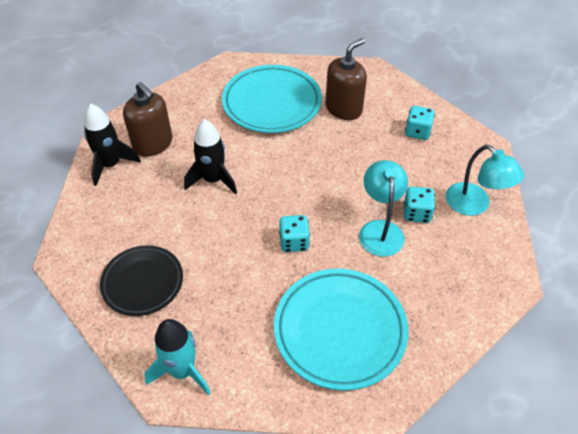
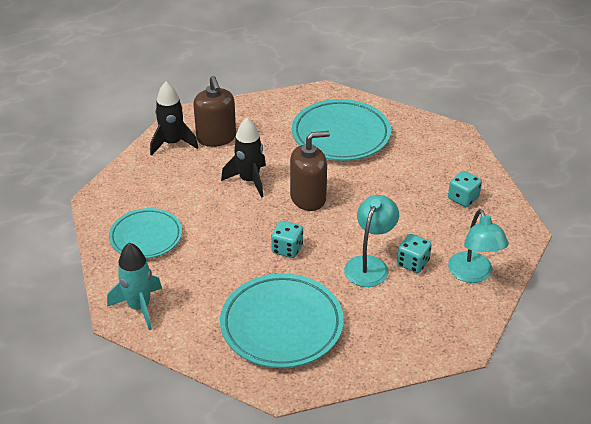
camera: 25 degrees right, 10 degrees down
(142, 283) = (146, 237): black plate -> turquoise plate
(343, 108) = (405, 158): brown soap dispenser -> brown soap dispenser (308, 198)

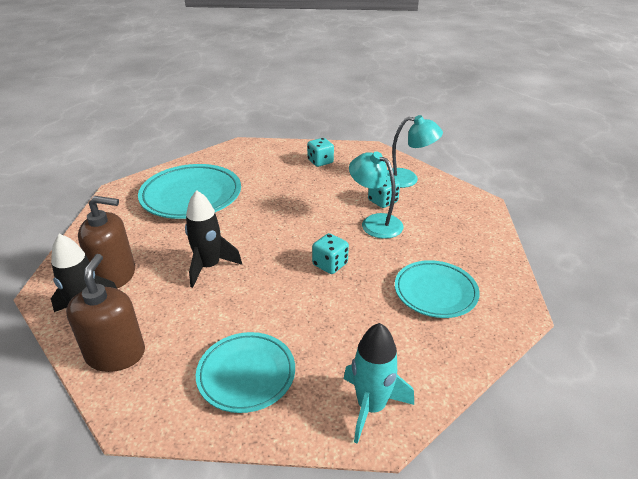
camera: 70 degrees left, 5 degrees down
(281, 325) = (435, 292): turquoise plate -> turquoise plate, size x0.65
(308, 198) = (265, 235): brown soap dispenser -> brown soap dispenser (116, 354)

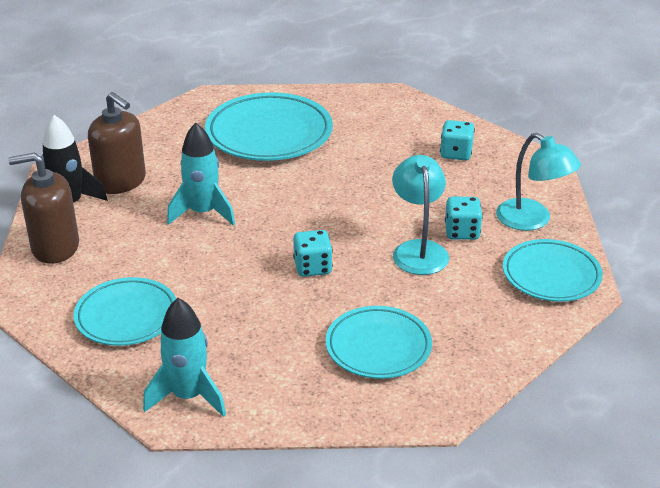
camera: 40 degrees right, 0 degrees up
(116, 354) = (55, 247): brown soap dispenser -> brown soap dispenser turned 135 degrees counterclockwise
(209, 266) = (203, 213): black rocket -> turquoise rocket
(457, 202) = (551, 275): none -> turquoise plate

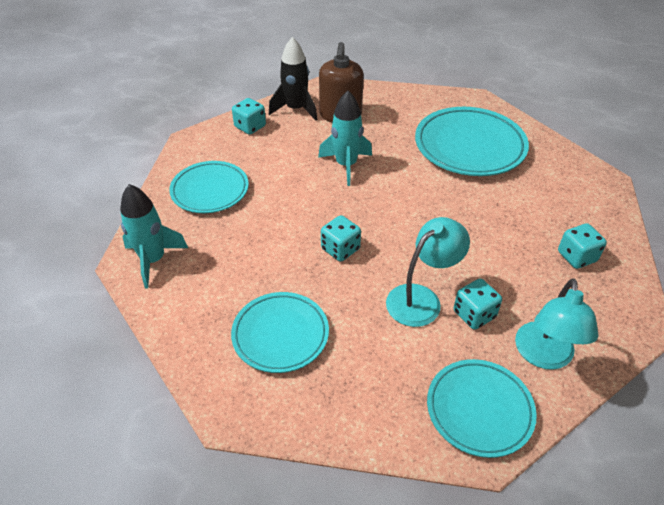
camera: 55 degrees right, 10 degrees up
(55, 247) = (250, 127): brown soap dispenser -> turquoise dice

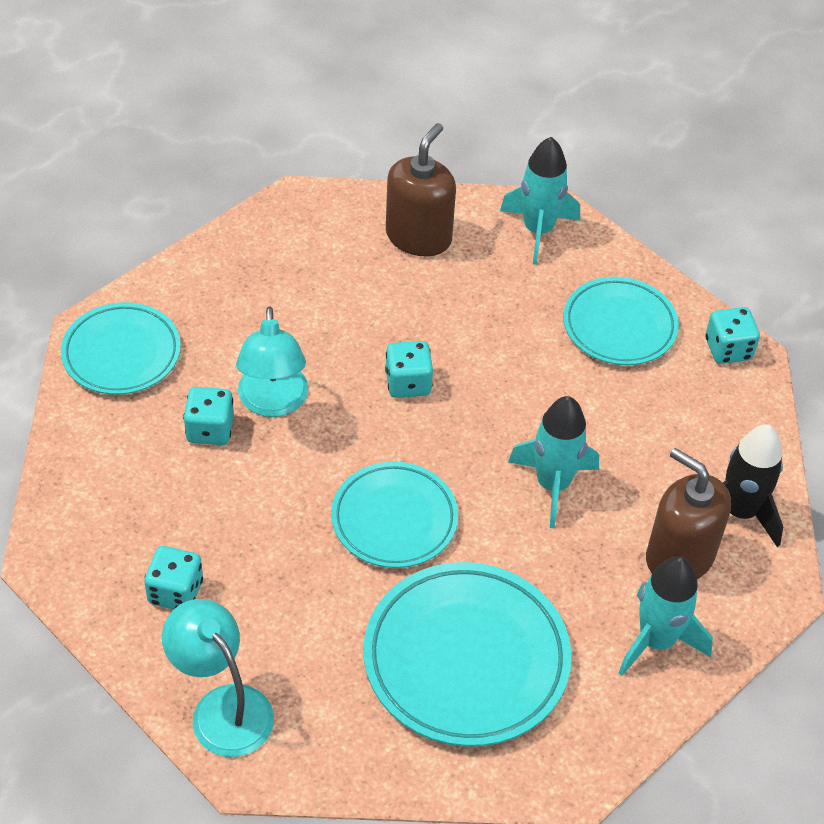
camera: 125 degrees right, 5 degrees up
(209, 315) = (418, 236): none -> brown soap dispenser
(250, 127) = (733, 434): turquoise dice -> turquoise dice (728, 349)
(280, 335) = (343, 272): turquoise plate -> turquoise plate (394, 519)
(390, 105) = (656, 641): none -> turquoise rocket
(544, 356) = (110, 444): turquoise lamp -> turquoise lamp (222, 707)

